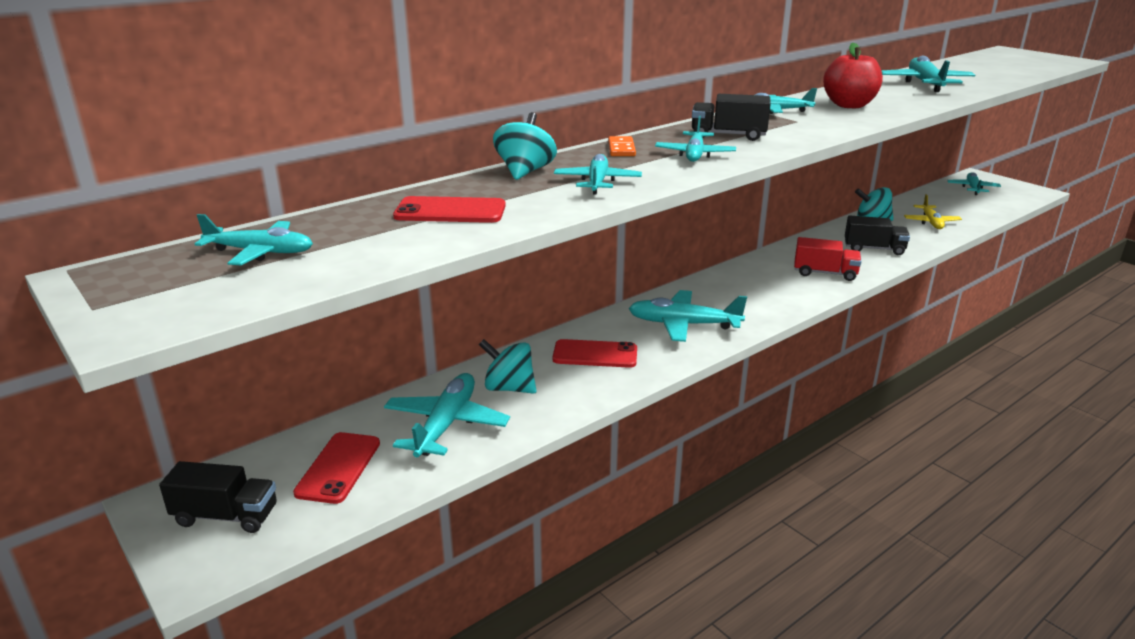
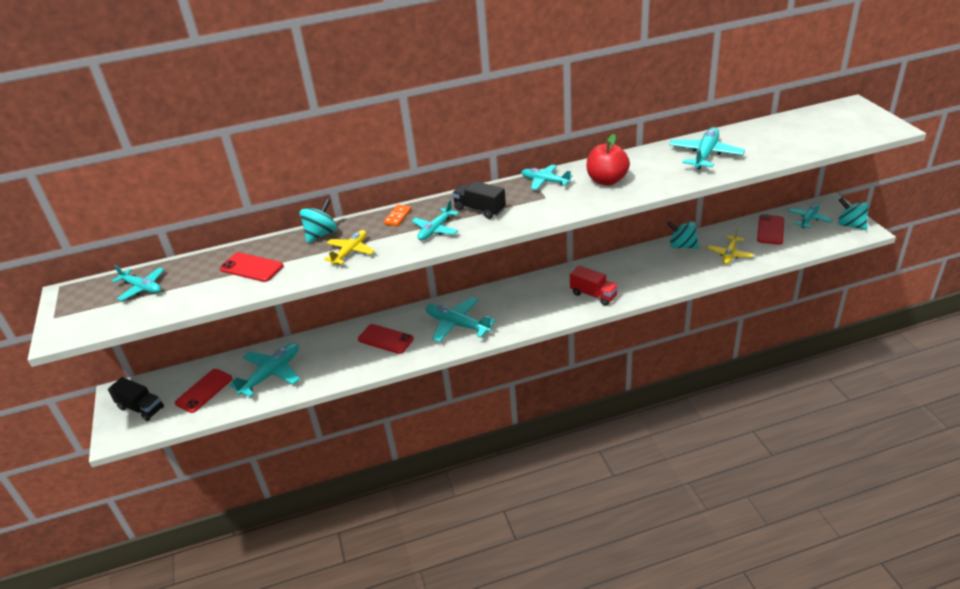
camera: 25 degrees right, 10 degrees up
(509, 388) = (320, 355): turquoise spinning top -> turquoise spinning top (850, 225)
(597, 182) = (350, 252): turquoise plane -> yellow plane
(874, 249) = (654, 276): black truck -> none
(946, 199) = (770, 230): none -> red phone

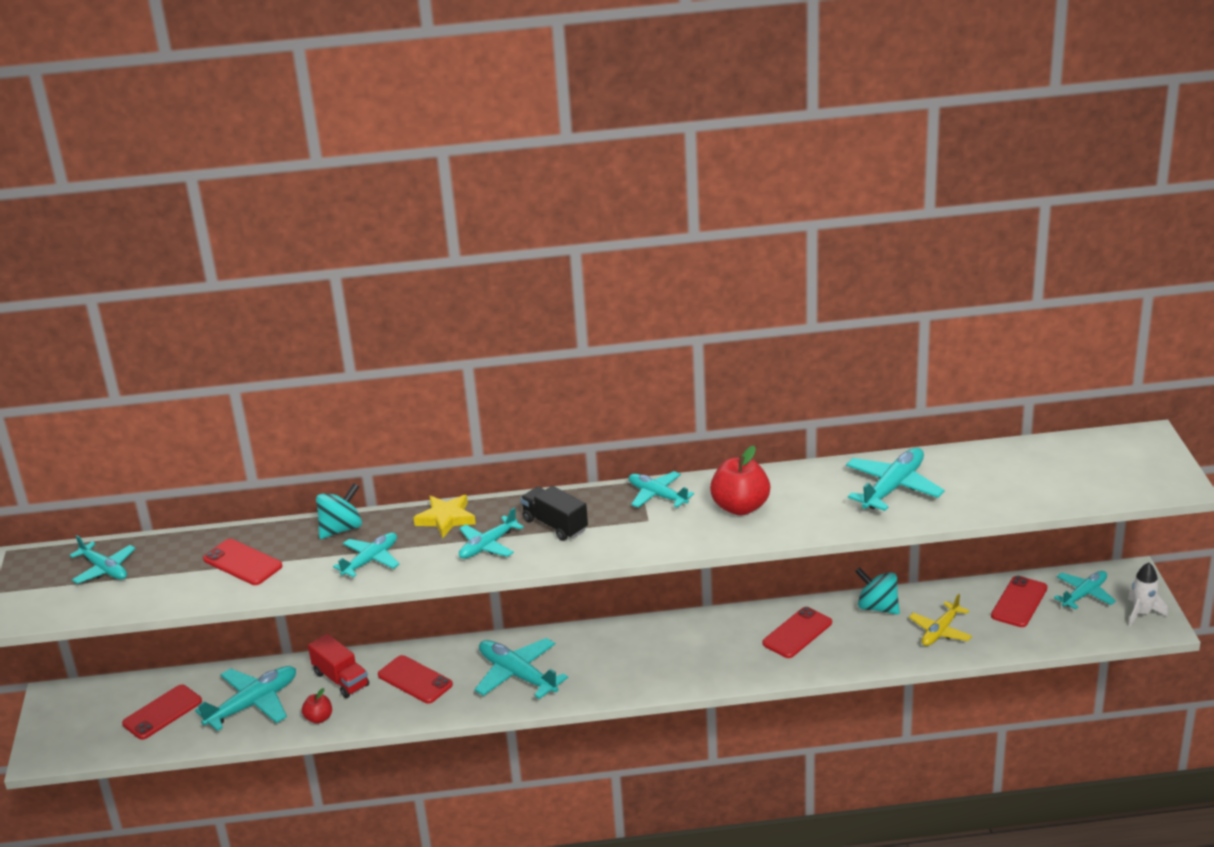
camera: 10 degrees right, 5 degrees down
(141, 408) = (79, 722): black truck -> none
(323, 376) = (319, 718): none -> red apple
(350, 252) = (370, 560): yellow plane -> turquoise plane
(398, 217) = (446, 519): orange domino -> yellow star
(593, 295) = (720, 662): red truck -> red truck (341, 679)
(637, 269) = (797, 633): none -> red phone
(850, 225) = (1142, 613): turquoise spinning top -> white rocket

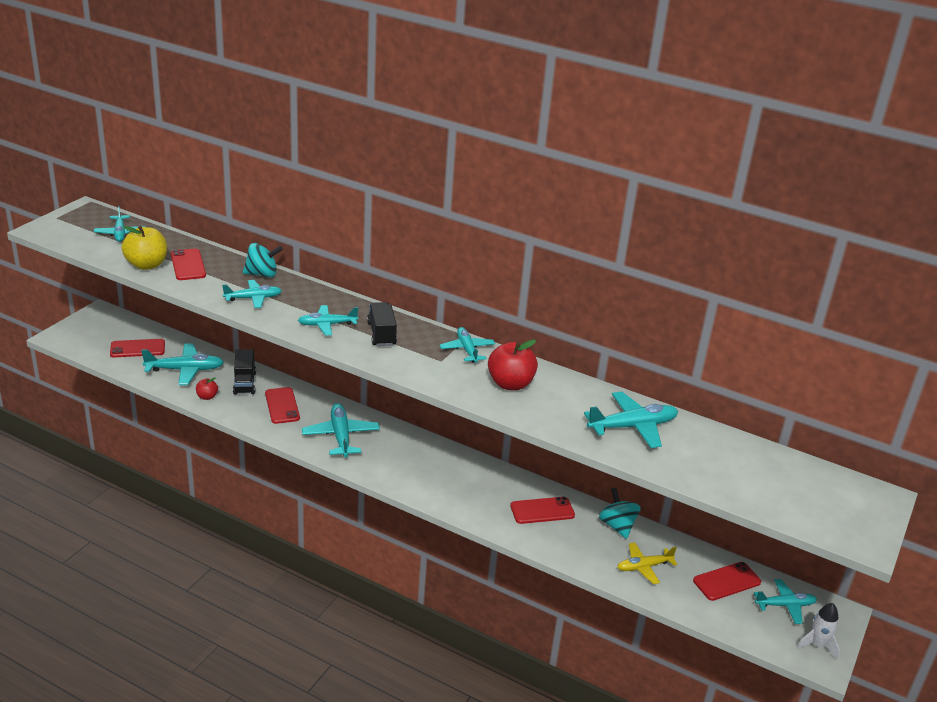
camera: 30 degrees right, 0 degrees up
(195, 588) = (147, 265): none -> yellow apple
(341, 679) = (244, 383): red truck -> black truck
(446, 519) = (325, 298): yellow star -> none

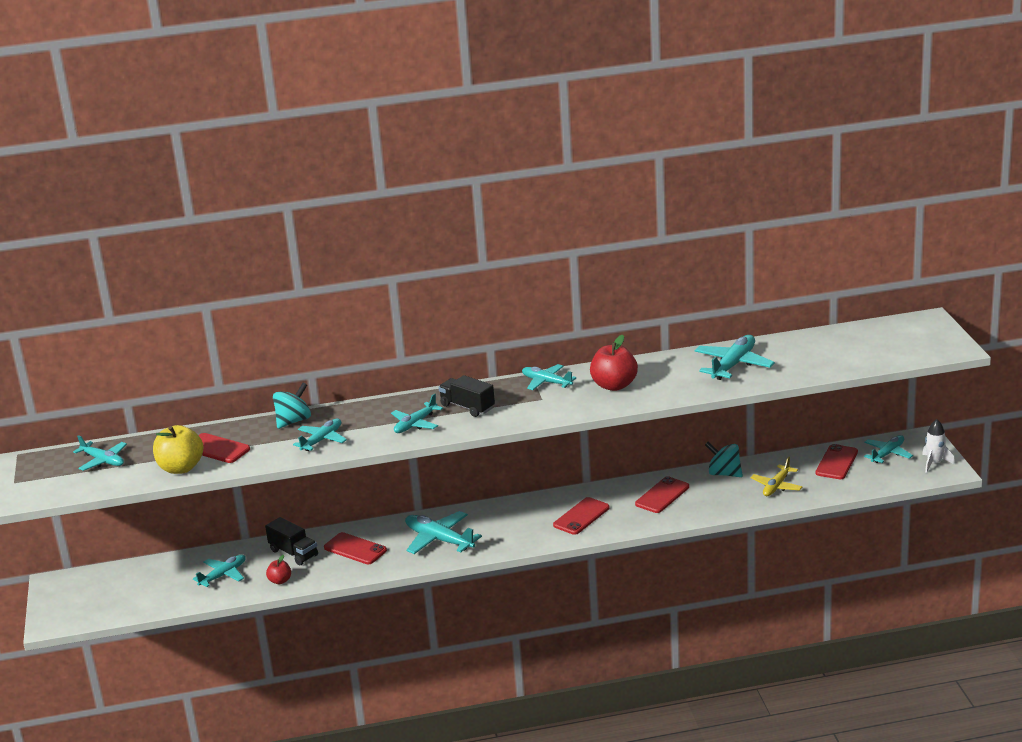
camera: 35 degrees left, 5 degrees down
(137, 348) = (148, 586): red phone -> red phone (581, 516)
(185, 370) = (223, 575): turquoise plane -> turquoise plane, size x0.67

